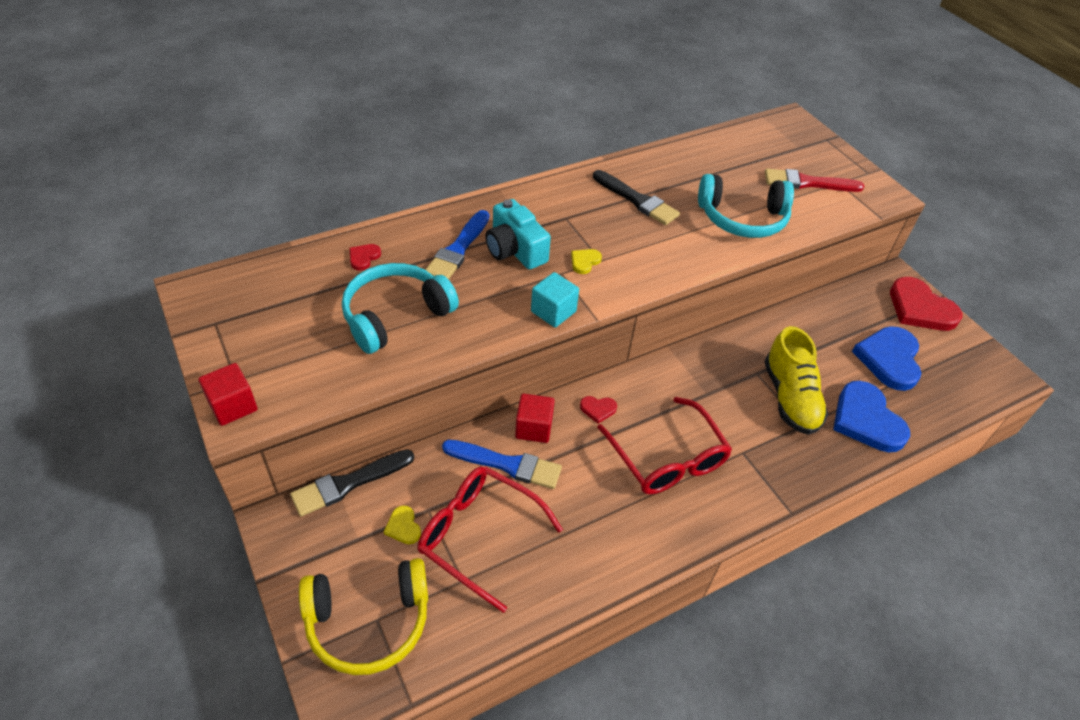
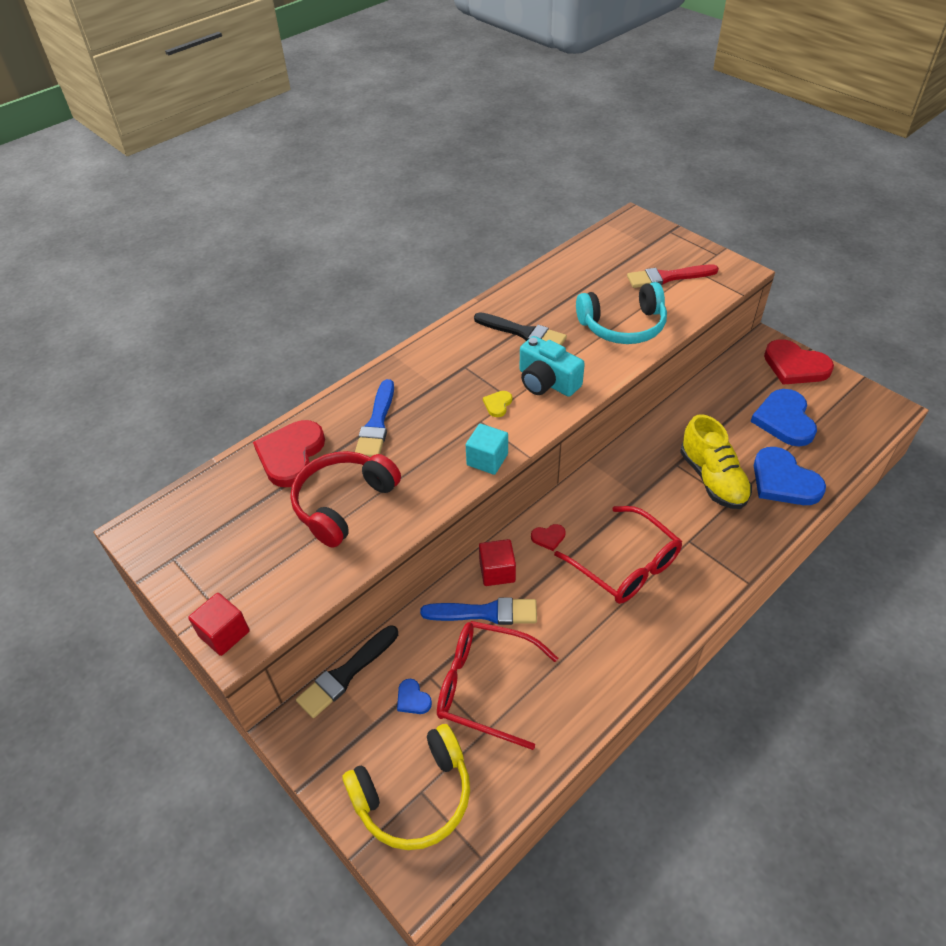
camera: 10 degrees left, 0 degrees up
(364, 257) = (291, 455): red heart -> red heart, size x2.27
(395, 316) = (343, 503): turquoise headphones -> red headphones
(403, 527) = (412, 699): yellow heart -> blue heart
(515, 250) = (430, 410): turquoise camera -> turquoise camera (547, 382)

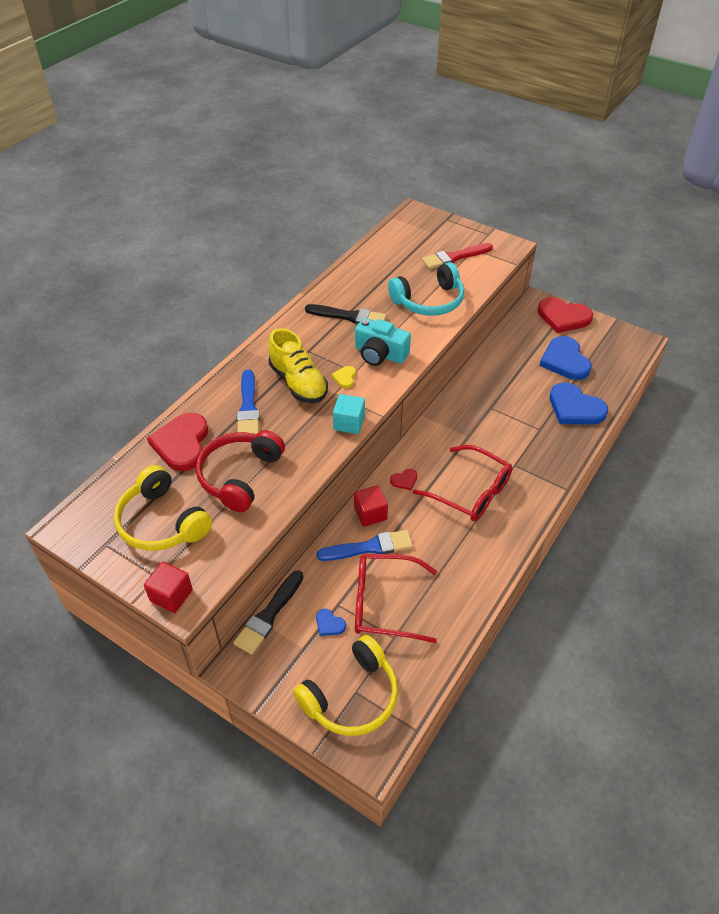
camera: 15 degrees left, 0 degrees up
(241, 543) = (162, 522): none -> yellow headphones
(712, 479) = (521, 415): yellow shoe -> yellow shoe (298, 383)

